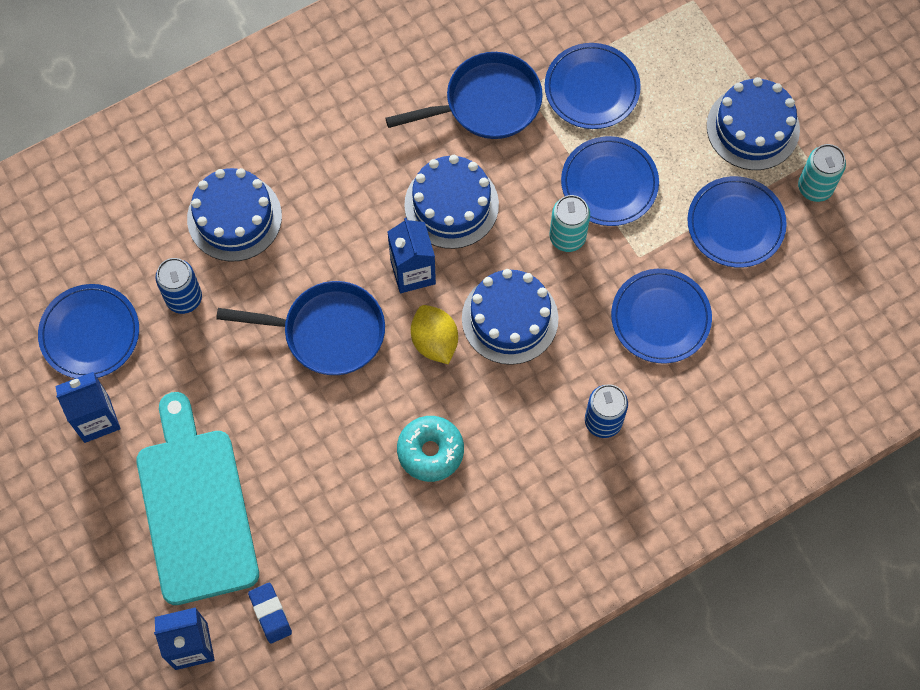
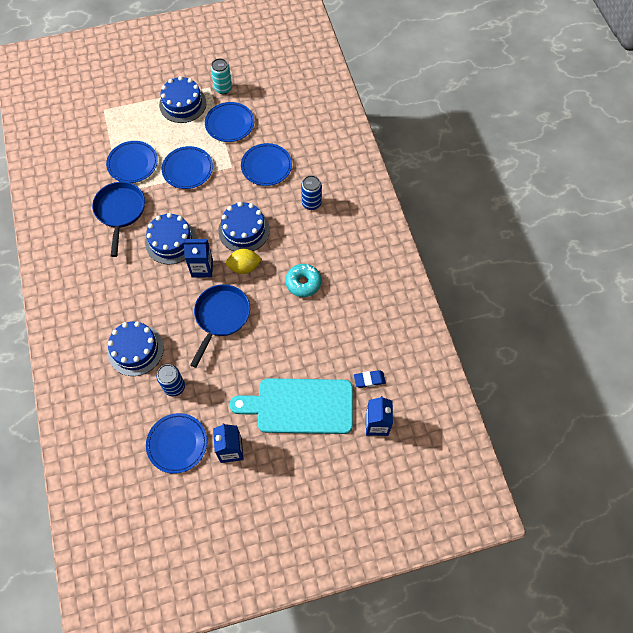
camera: 75 degrees left, 5 degrees down
(567, 237) = (209, 194): turquoise can -> none

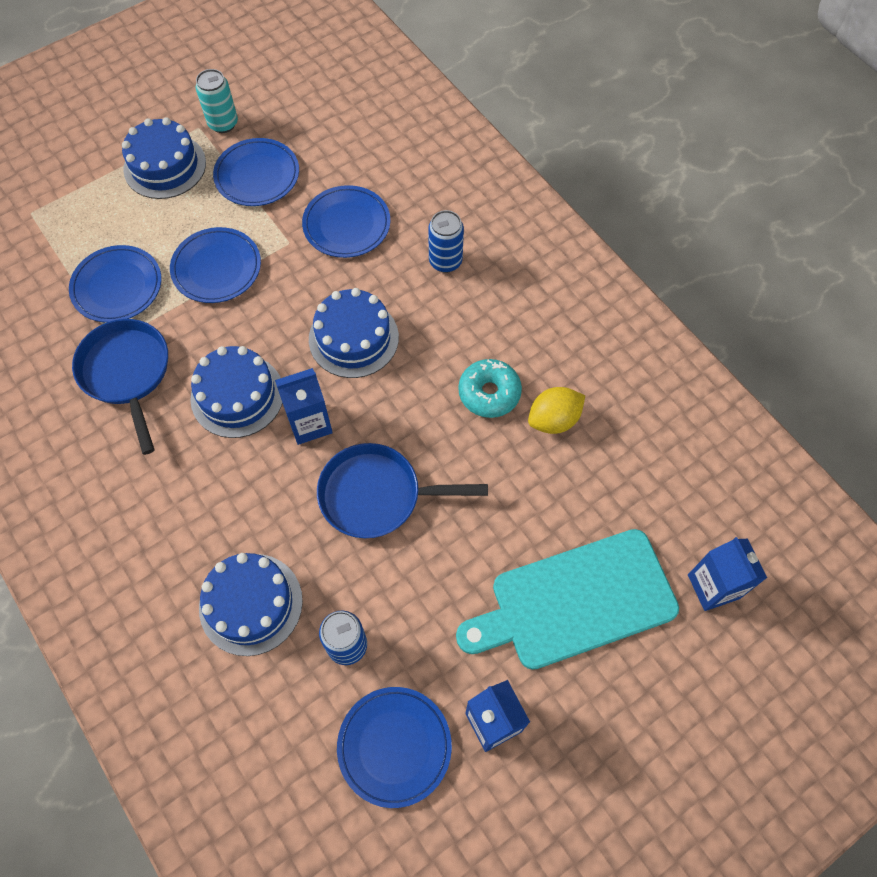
camera: 20 degrees left, 0 degrees up
(221, 317) = (377, 495): blue pan -> blue pan turned 90 degrees counterclockwise
(244, 267) = (380, 398): yellow lemon -> yellow lemon (553, 420)
(369, 380) = (667, 516): blue eraser -> none

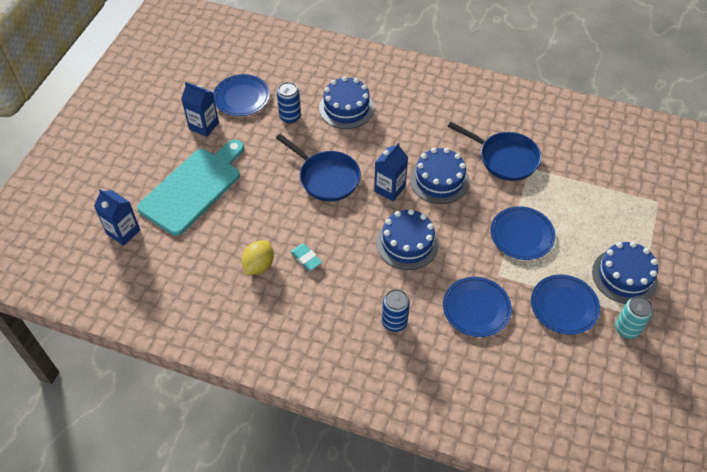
camera: 145 degrees right, 10 degrees down
(117, 286) = (561, 193): blue plate -> none
(377, 495) = (326, 177): blue pan -> blue pan turned 75 degrees clockwise
(489, 393) = (306, 259): turquoise donut -> turquoise eraser

